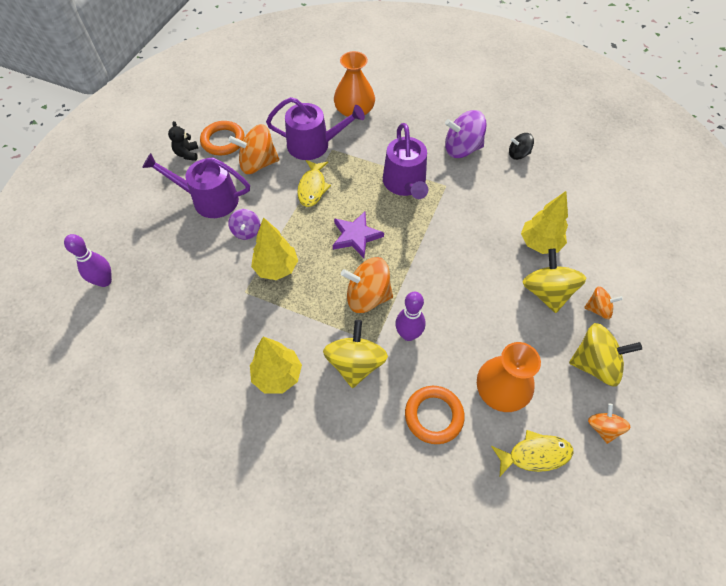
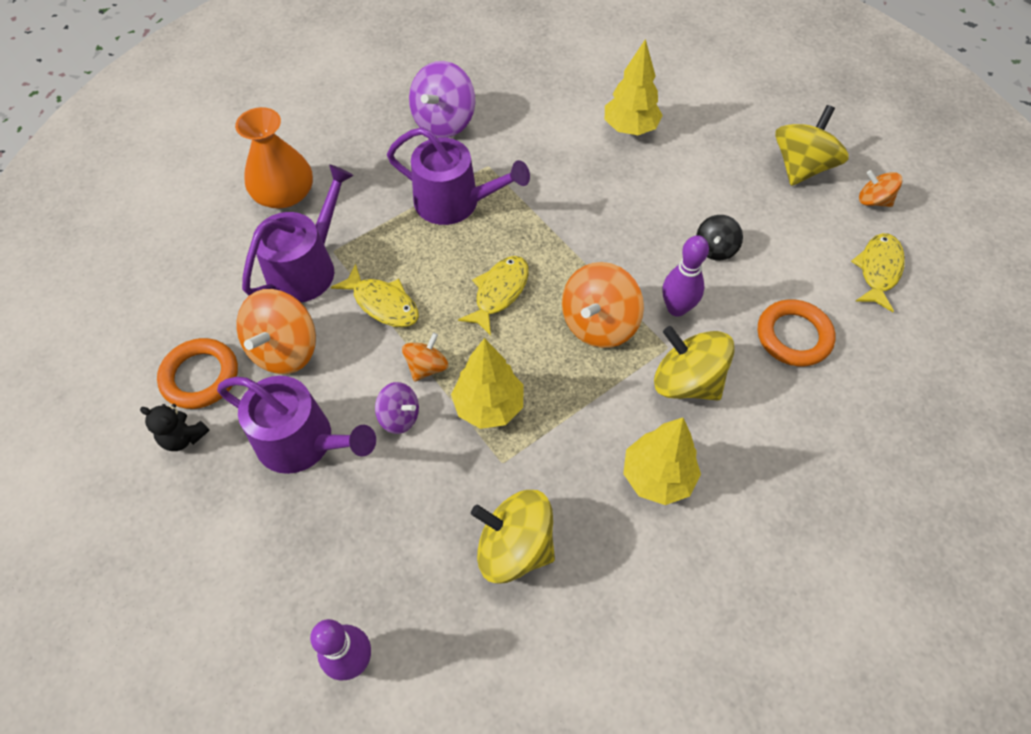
camera: 60 degrees left, 0 degrees up
(209, 199) = (303, 442): purple watering can -> purple watering can turned 105 degrees counterclockwise
(356, 236) = (499, 292): purple star -> yellow fish
(501, 390) = (792, 259): orange vase -> none
(518, 154) = (493, 78): black spinning top -> black spinning top (715, 249)
(546, 292) = (695, 157): yellow spinning top -> yellow spinning top (514, 547)
(598, 309) = (740, 128): orange spinning top -> orange spinning top (427, 367)

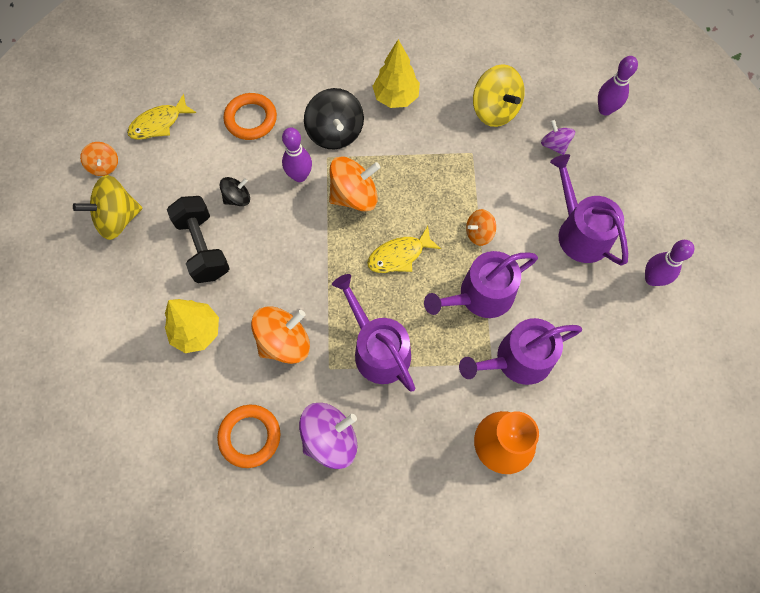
camera: 145 degrees left, 10 degrees up
(184, 437) = (652, 279): black teddy bear -> purple bowling pin
(200, 376) = (627, 316): orange ring -> orange ring (250, 436)
(285, 350) = (563, 301): orange spinning top -> orange spinning top (284, 342)
(383, 303) = (480, 296): yellow fish -> purple watering can
(399, 416) = (514, 212): purple spinning top -> purple spinning top (554, 145)
(489, 406) = (458, 187): yellow tree -> none
(686, 381) = (335, 132): yellow spinning top -> black spinning top
(698, 189) = (203, 247): none -> black dumbbell

